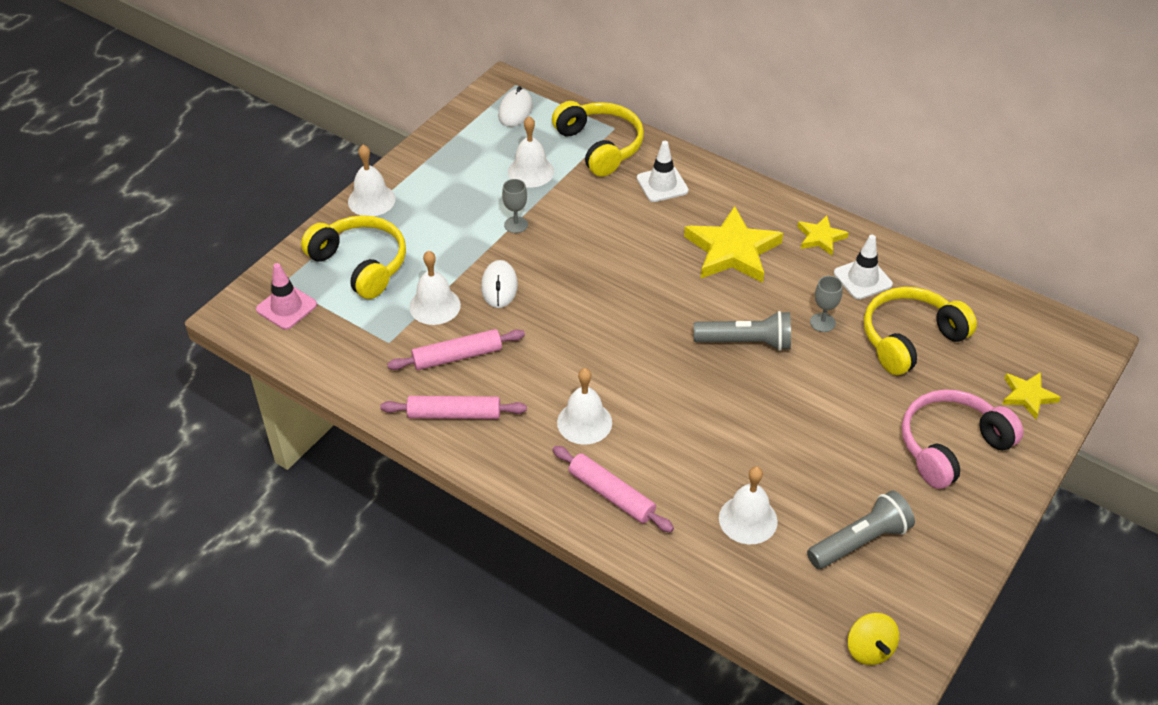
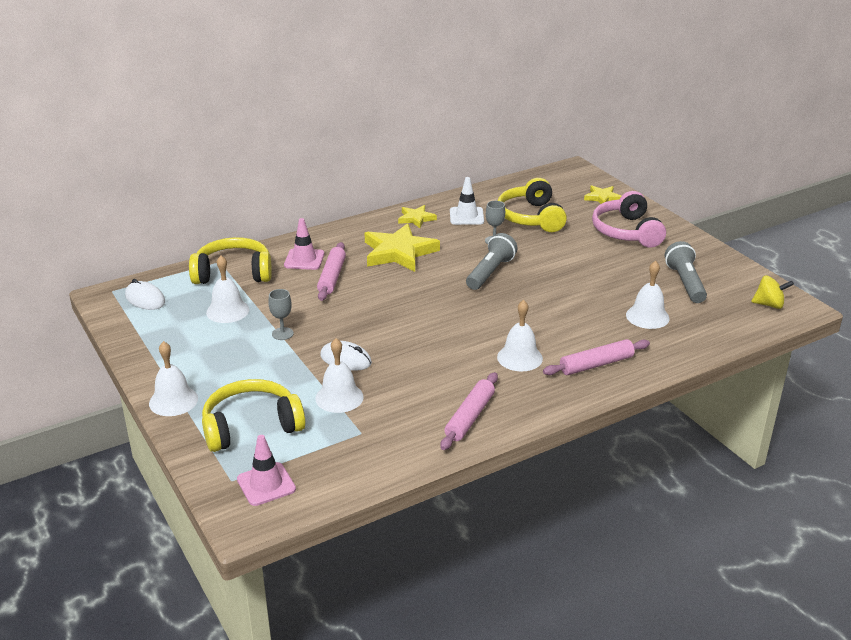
camera: 65 degrees left, 15 degrees down
(457, 356) = (407, 400): pink rolling pin -> pink rolling pin (332, 277)
(662, 184) = (304, 259): white traffic cone -> pink traffic cone

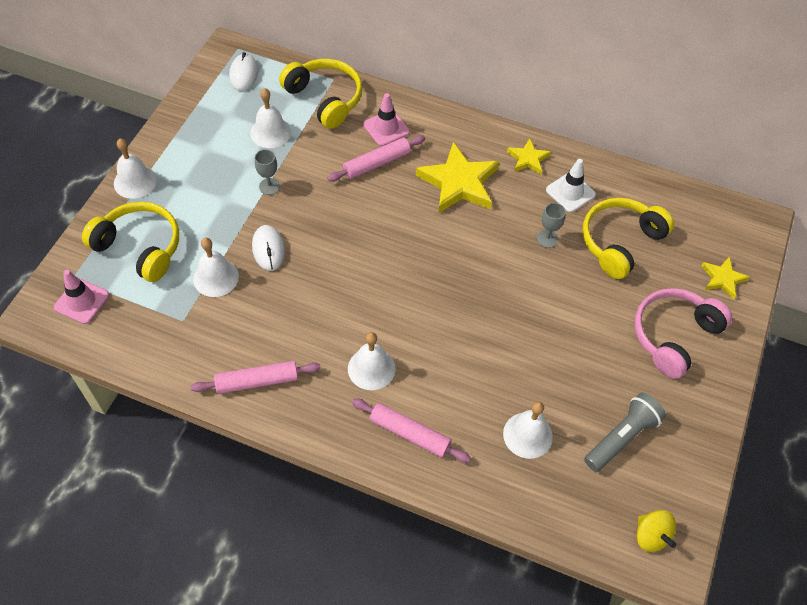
camera: 50 degrees right, 25 degrees up
(490, 272) = (489, 268): grey flashlight -> none

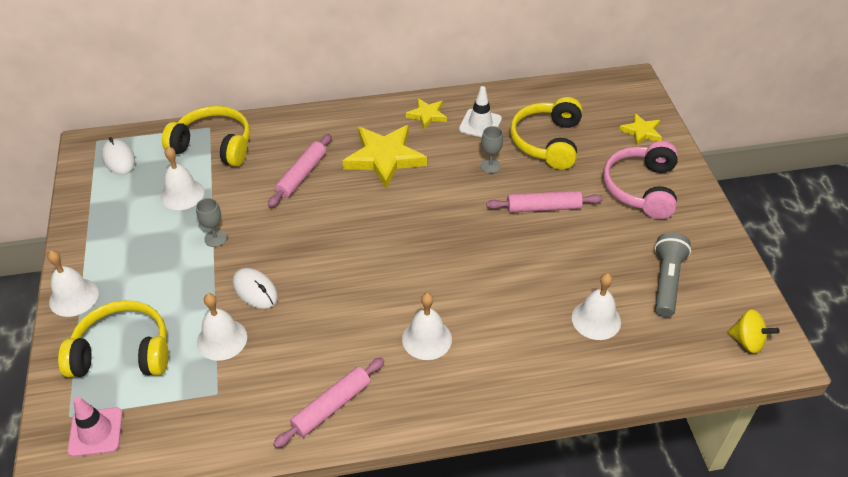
camera: 30 degrees left, 10 degrees down
(386, 128) = (288, 144): pink traffic cone -> none
(409, 434) = (502, 373): pink rolling pin -> pink rolling pin (543, 207)

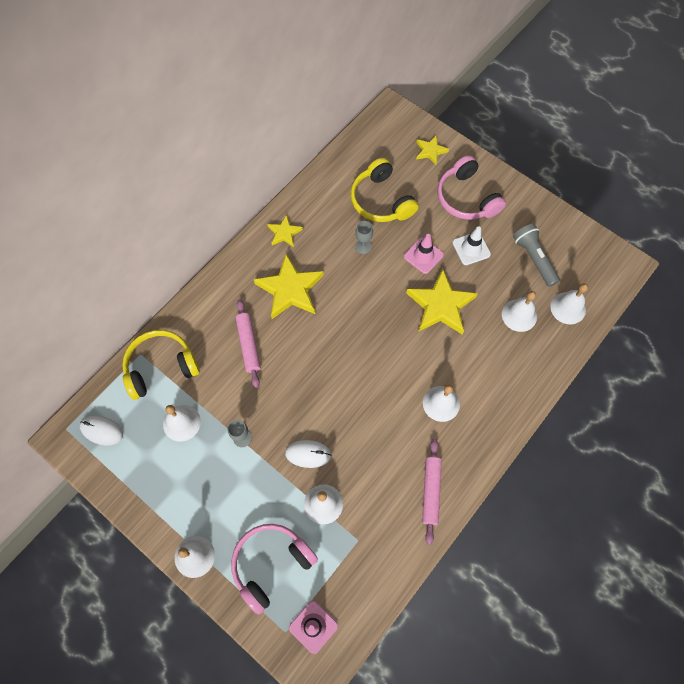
camera: 40 degrees left, 20 degrees up
(123, 351) = (271, 564): yellow headphones -> pink headphones
(480, 124) = (326, 216): white traffic cone -> white traffic cone (471, 248)
(517, 258) = (440, 305): none -> yellow star
(543, 207) = (423, 255): pink rolling pin -> pink traffic cone
(662, 349) = (568, 308): none -> white bell
(747, 341) = (604, 268): yellow spinning top -> none

